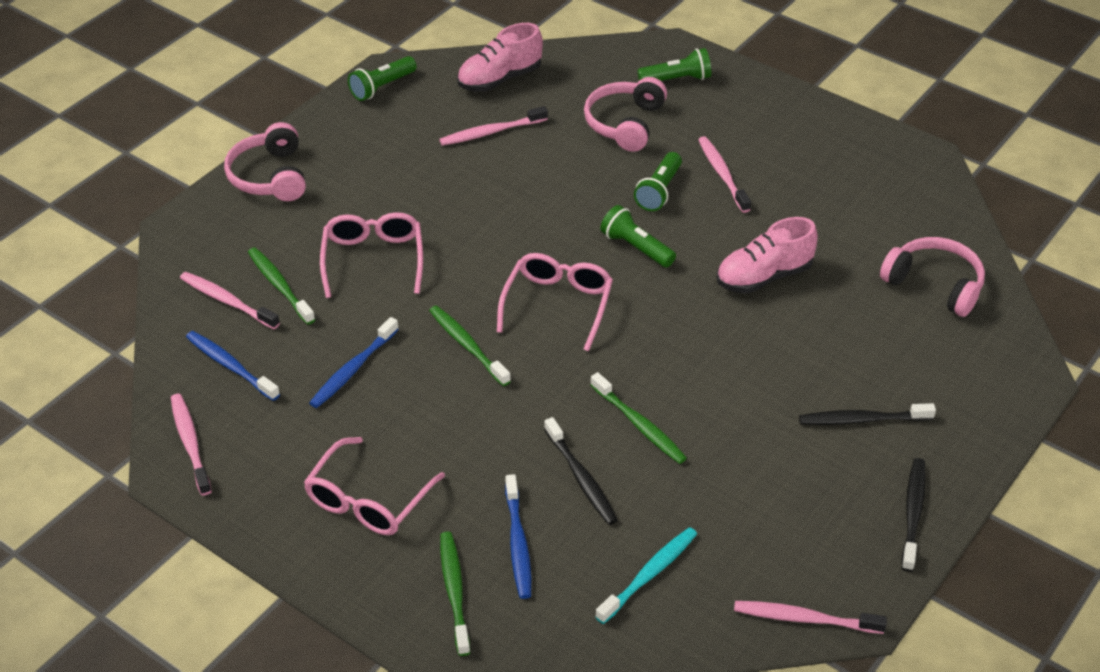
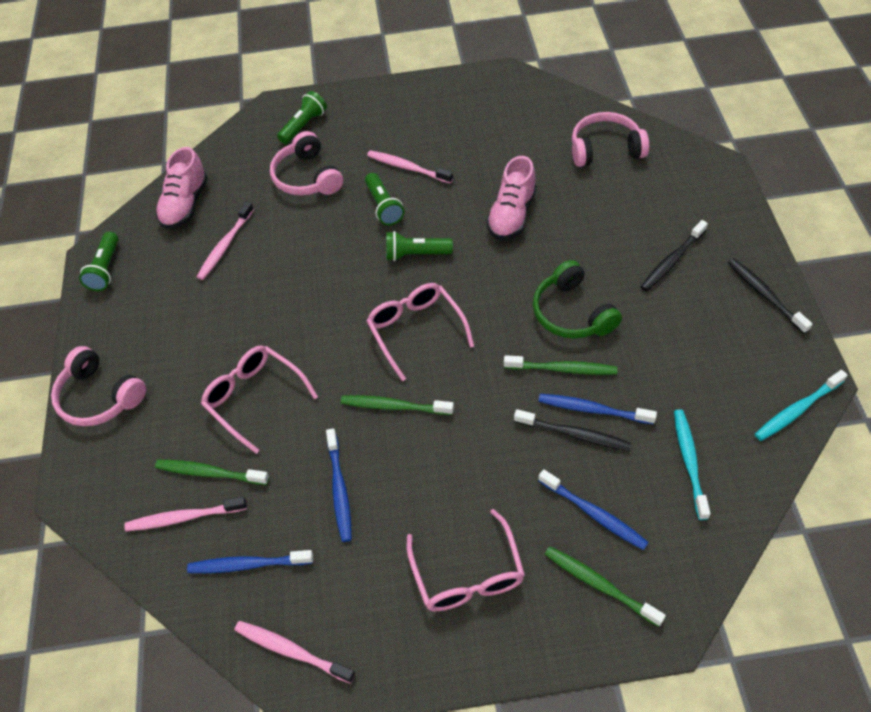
camera: 40 degrees left, 10 degrees up
(622, 474) = (593, 410): none -> blue toothbrush
(708, 391) = (572, 313): none -> green headphones
(805, 619) = (797, 410): pink toothbrush -> turquoise toothbrush

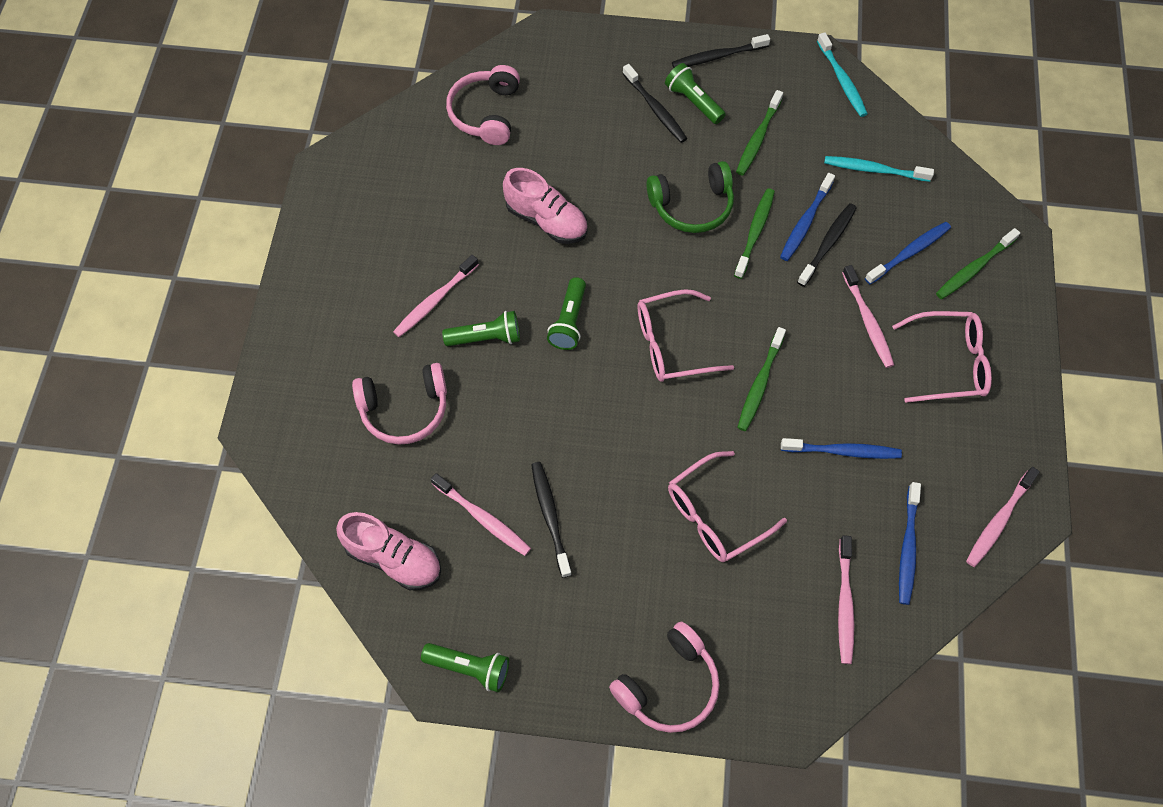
camera: 80 degrees left, 10 degrees up
(210, 473) = (797, 572): green toothbrush -> green toothbrush (758, 138)
(233, 286) = (550, 517): none -> black toothbrush
(304, 126) = (311, 398): green flashlight -> green flashlight (693, 102)
(493, 487) = (867, 321): none -> pink toothbrush

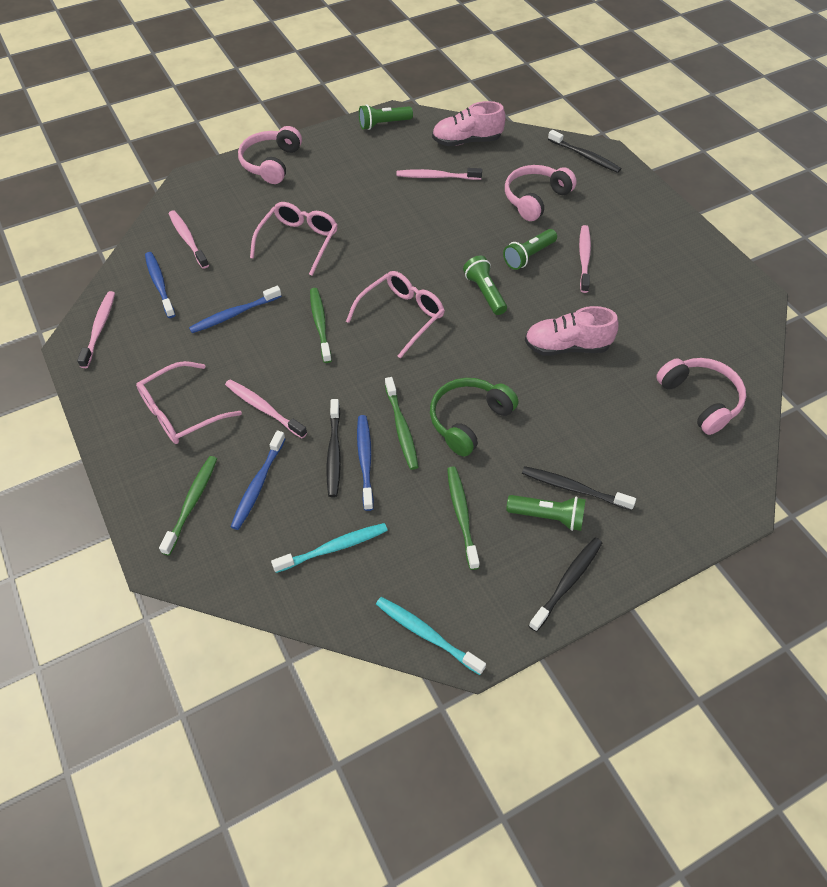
camera: 145 degrees right, 10 degrees down
(550, 517) = (398, 195): black toothbrush -> black toothbrush (585, 156)

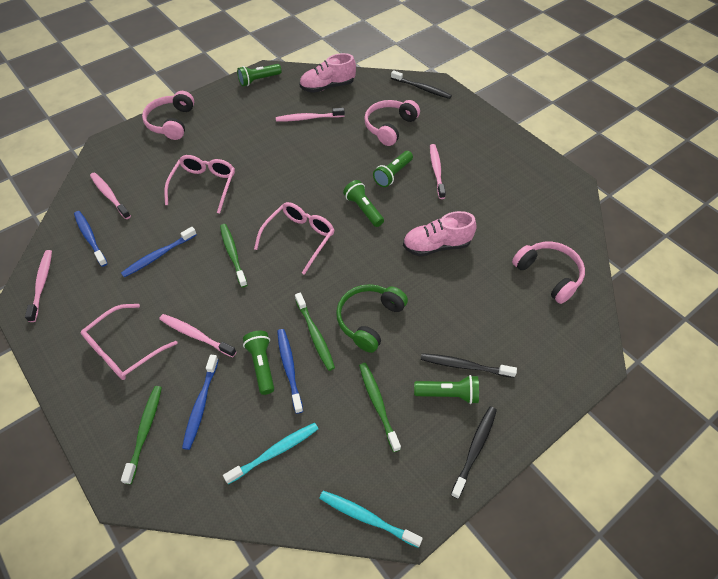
camera: 10 degrees left, 0 degrees up
(334, 452) = (262, 365): black toothbrush -> green flashlight

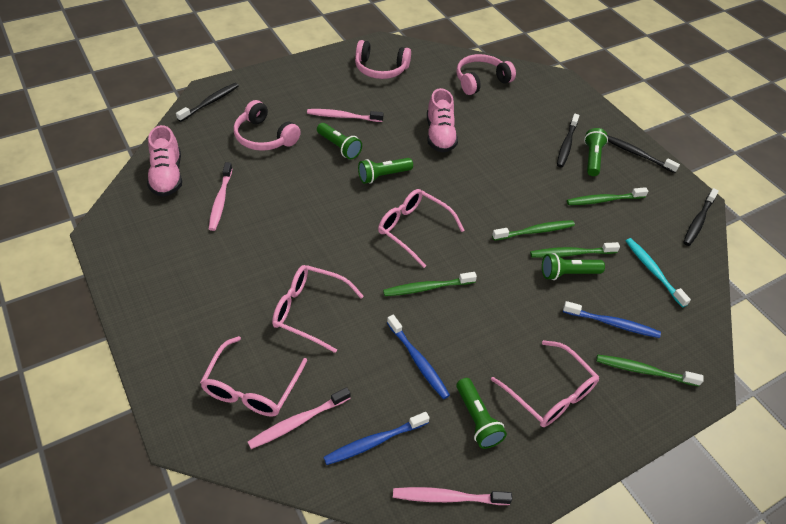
camera: 85 degrees left, 5 degrees down
(138, 168) = (251, 387): none -> pink glasses
(171, 122) = (166, 346): pink headphones -> pink headphones (380, 69)
(196, 335) = (533, 325): pink toothbrush -> none
(259, 80) = (117, 241): green flashlight -> green flashlight (477, 419)
(289, 369) = (571, 253): blue toothbrush -> green toothbrush
(367, 518) = (698, 221): turquoise toothbrush -> black toothbrush
(369, 320) = (520, 192): green headphones -> none

